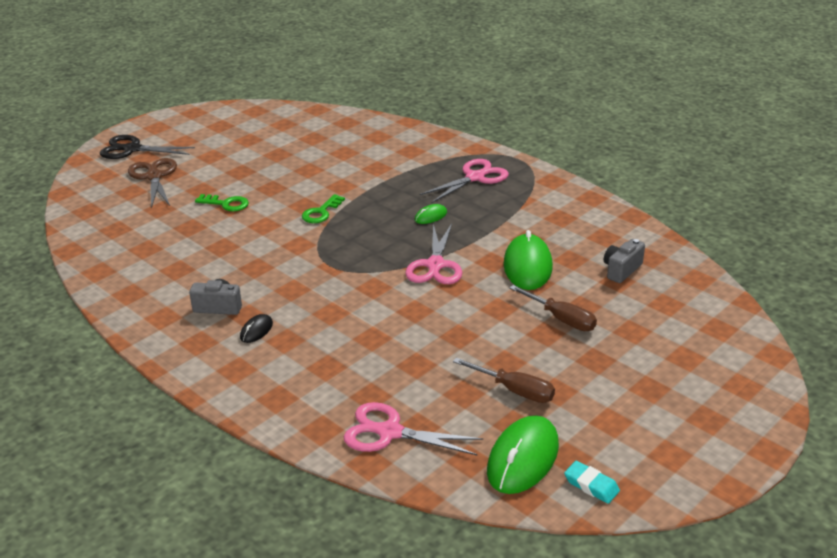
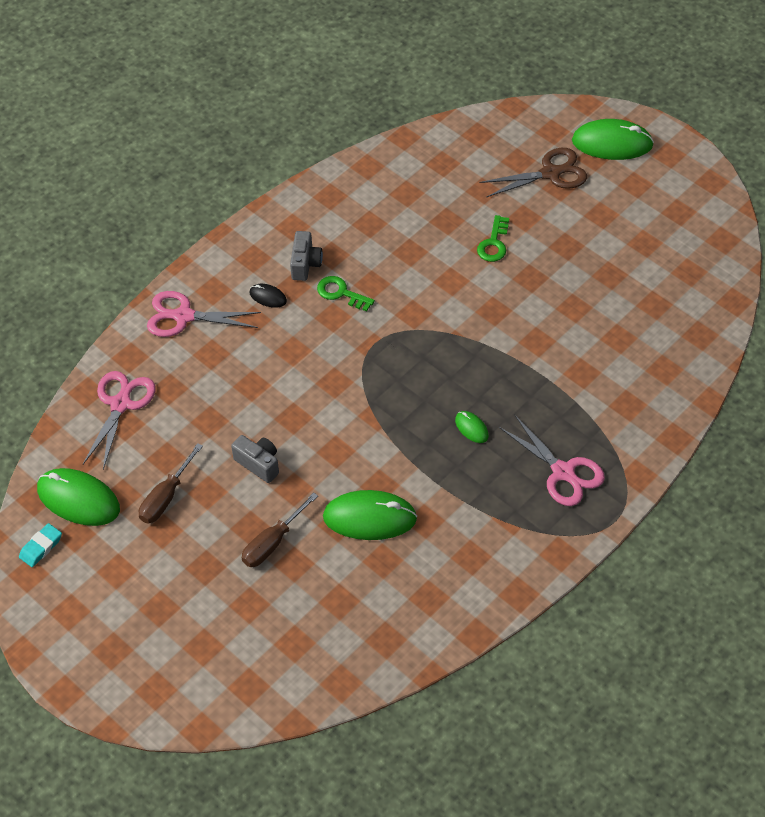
camera: 90 degrees right, 20 degrees up
(132, 149) = (612, 143): black scissors -> green mouse
(321, 212) = (478, 327): green key -> green key (341, 293)
(435, 265) = (372, 433): pink scissors -> pink scissors (184, 316)
(621, 270) = (359, 608): grey camera -> grey camera (258, 464)

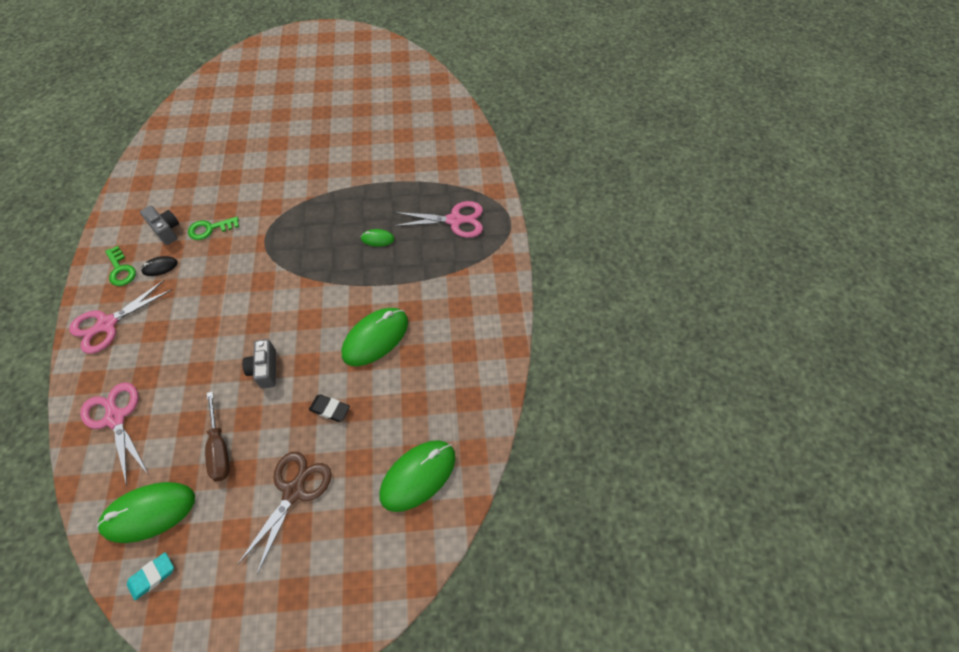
camera: 50 degrees left, 5 degrees up
(41, 547) = (152, 576): turquoise eraser -> turquoise eraser turned 60 degrees clockwise
(258, 464) = (265, 369): grey camera -> grey camera turned 90 degrees counterclockwise
(272, 543) = (330, 409): brown screwdriver -> black eraser
(494, 243) = (278, 138): green key -> green key (121, 270)
(550, 173) = (270, 84): brown scissors -> brown scissors (294, 491)
(612, 143) = (289, 50): green mouse -> green mouse (418, 476)

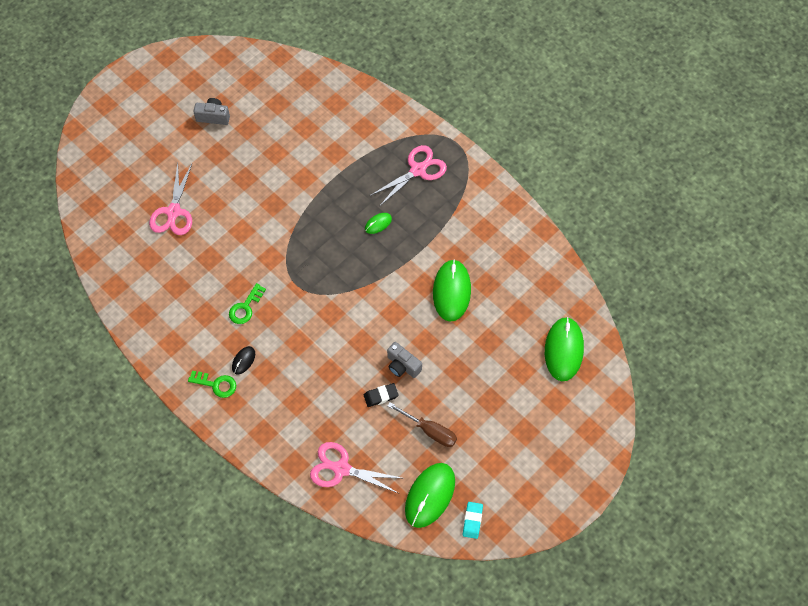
camera: 40 degrees left, 5 degrees up
(107, 324) = (257, 424): pink scissors -> pink scissors (173, 212)
(166, 230) = (213, 333): grey camera -> grey camera (213, 117)
(294, 491) = (502, 415): brown scissors -> none
(330, 409) = (471, 356): black eraser -> black eraser (381, 396)

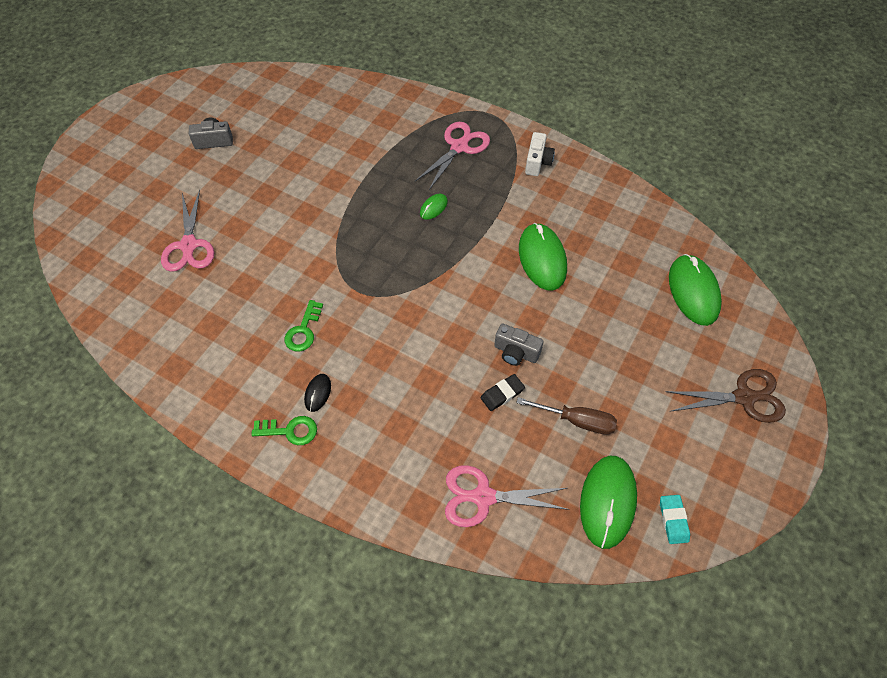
camera: 15 degrees left, 5 degrees down
(480, 201) = (537, 162): none -> white camera
(565, 445) = (744, 397): none -> brown scissors

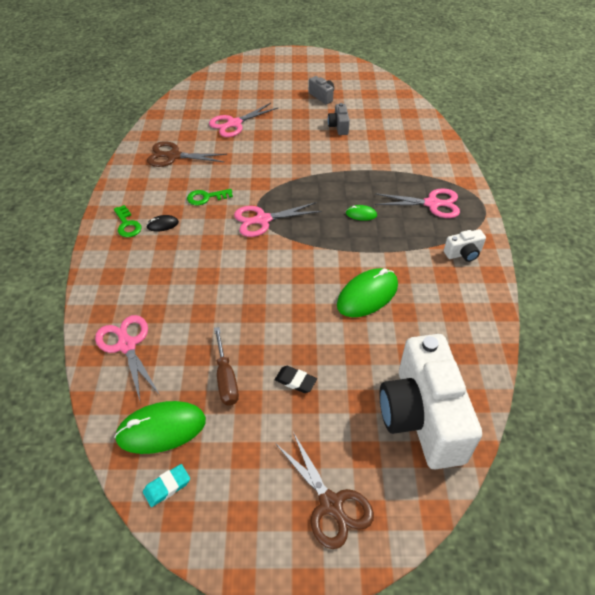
camera: 60 degrees right, 10 degrees down
(198, 333) = (173, 156): none -> brown scissors
(380, 293) = (263, 220): none -> pink scissors
(502, 394) = (221, 321): black eraser -> black eraser (295, 381)
(516, 352) = (265, 314): grey camera -> grey camera (339, 127)
(693, 291) = (422, 417): green mouse -> white camera

